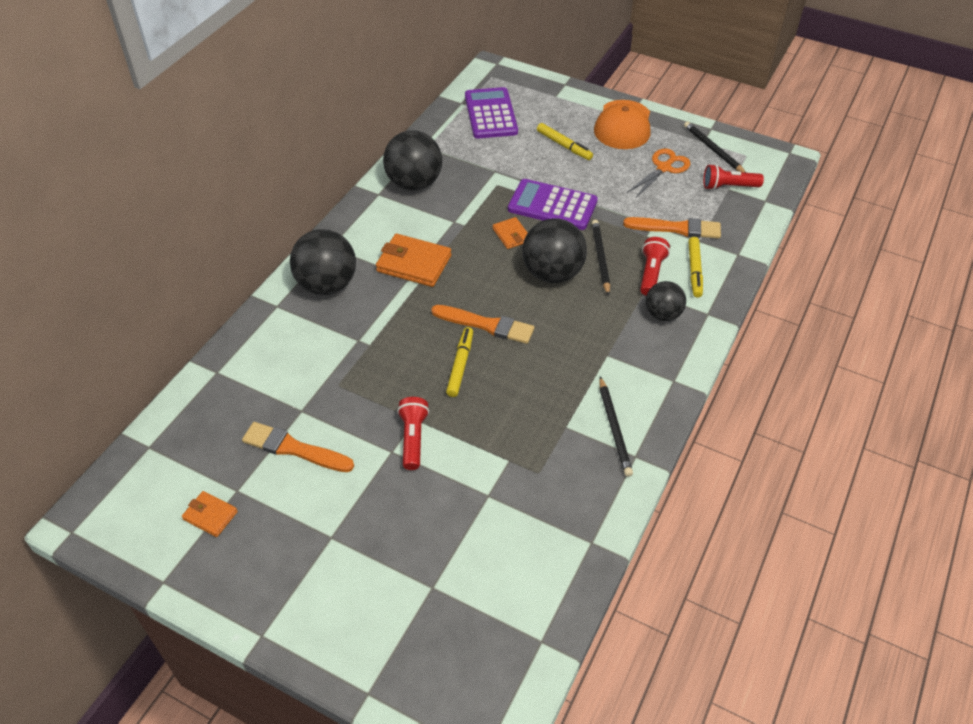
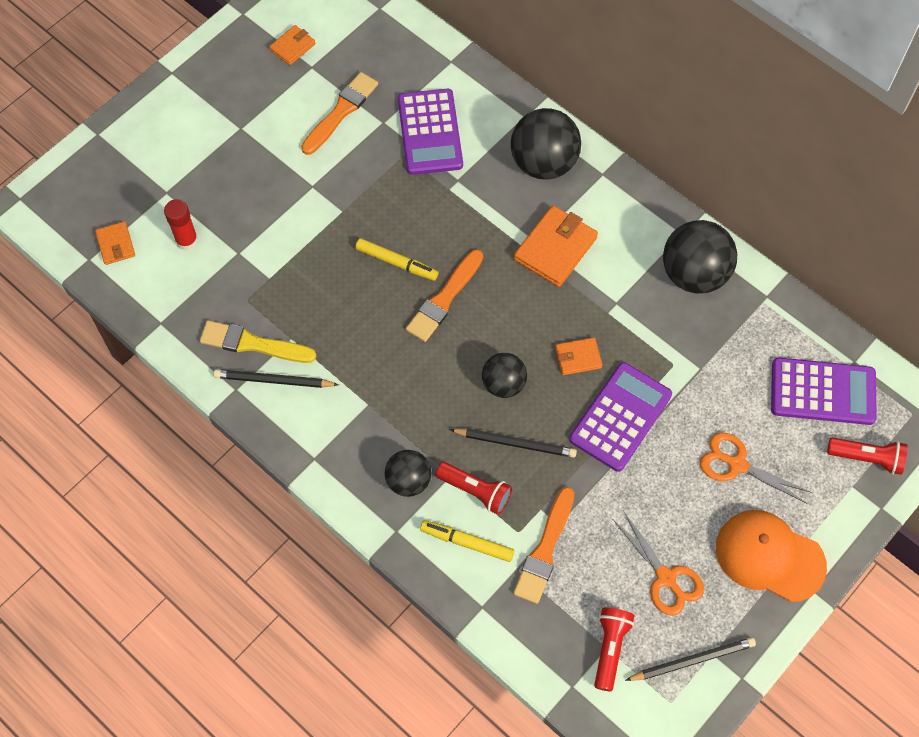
camera: 105 degrees right, 15 degrees up
(307, 371) = (430, 132): none -> purple calculator
(413, 438) = (320, 205): red flashlight -> red flashlight (867, 458)
(488, 547) = (187, 240): none -> red glue stick
(514, 618) = (116, 244): none -> orange wallet
(552, 273) = (503, 384): black ball -> black ball, size x0.60
(564, 146) = (737, 464): yellow marker -> orange scissors
(584, 454) = (253, 344): none -> yellow brush

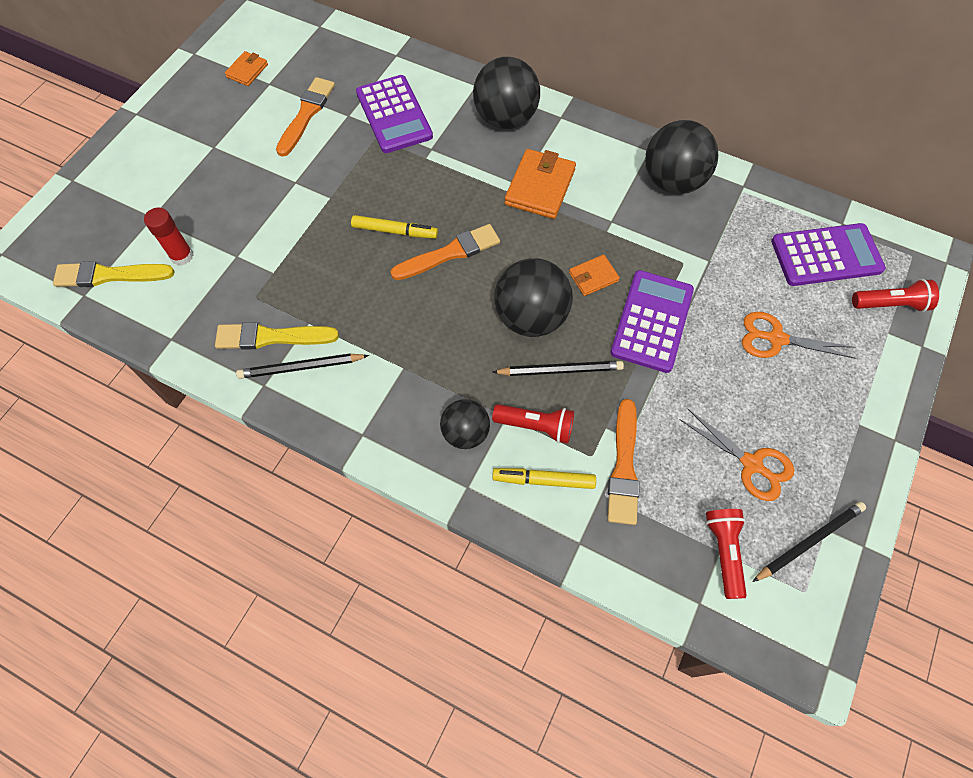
camera: 15 degrees left, 0 degrees up
(116, 244) = (109, 275): orange wallet -> yellow brush
(444, 299) = (450, 253): orange brush -> orange brush turned 135 degrees counterclockwise
(503, 384) = (531, 317): black ball -> black ball, size x1.66
(769, 556) = (841, 417): orange cap -> none

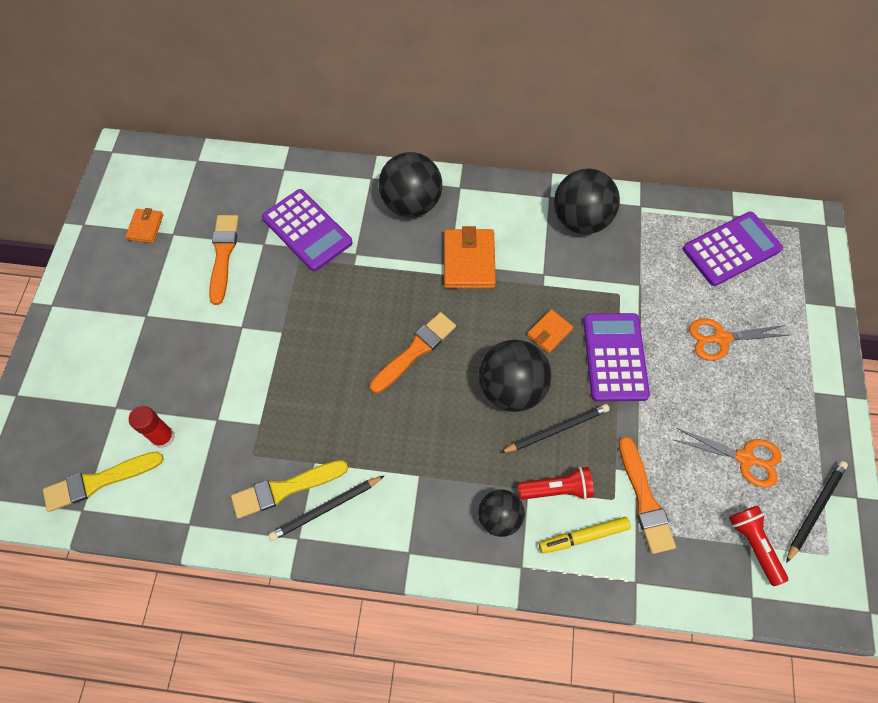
camera: 20 degrees left, 0 degrees up
(395, 231) = (356, 346): yellow marker -> none
(890, 304) = (797, 277): red flashlight -> none

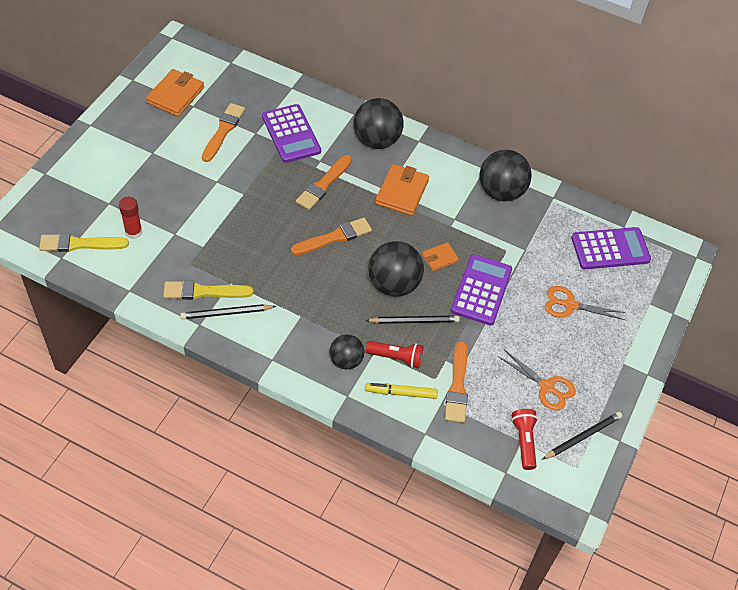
camera: 15 degrees right, 10 degrees down
(145, 227) = (175, 95): orange wallet -> orange wallet, size x1.78
(373, 284) = (323, 184): none -> orange brush

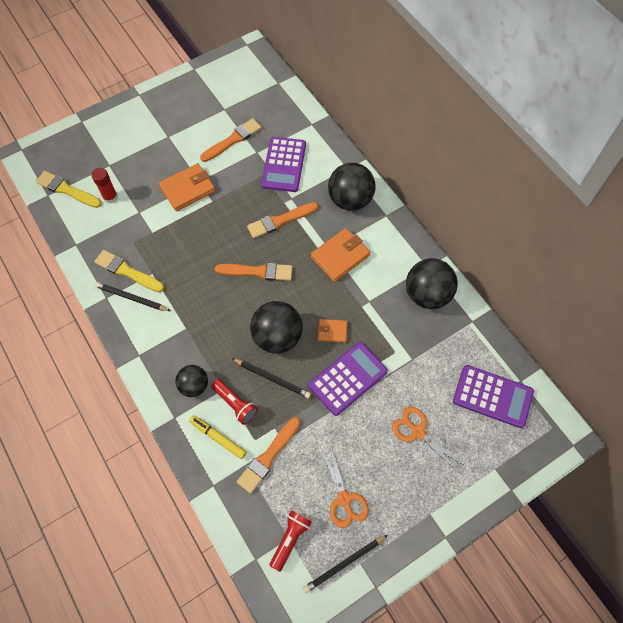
camera: 35 degrees right, 10 degrees up
(175, 95) = (217, 95): orange wallet -> orange wallet (188, 189)
(582, 436) = (344, 564): black pencil -> black pencil turned 150 degrees clockwise

